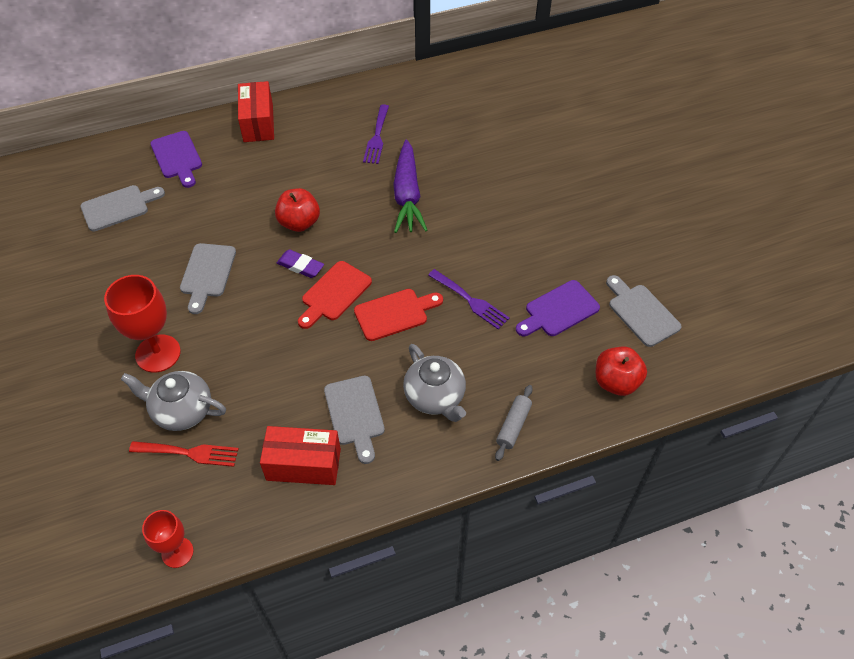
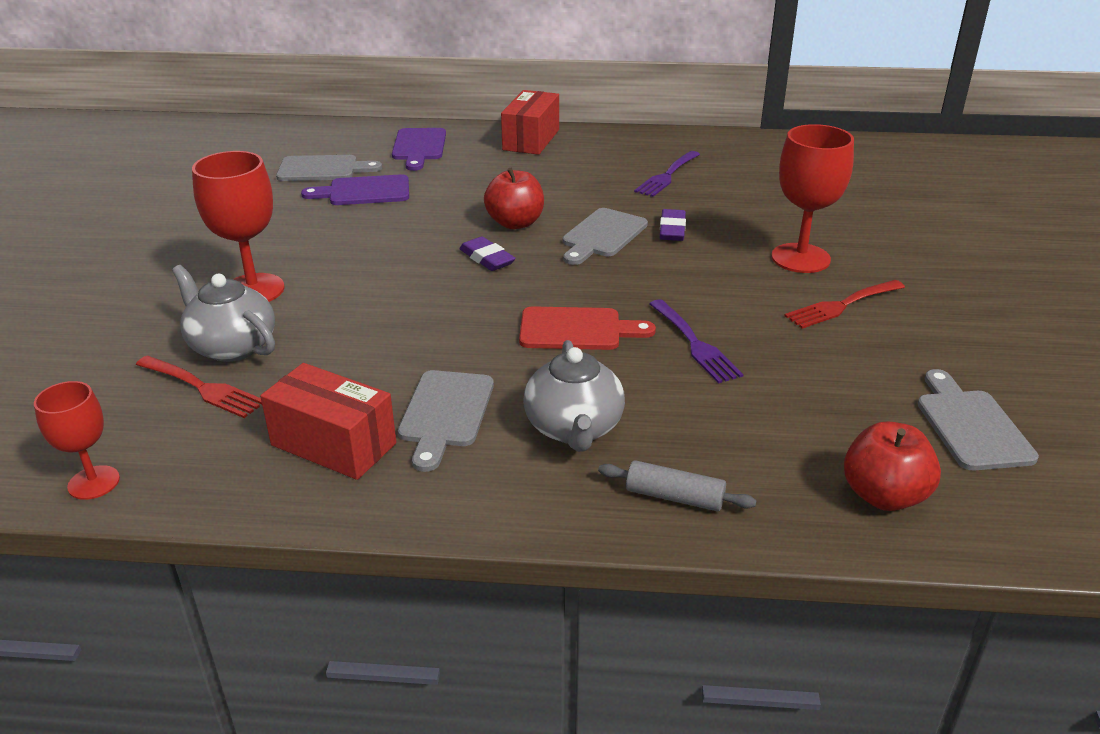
camera: 25 degrees right, 20 degrees down
(207, 274) = (370, 239): grey cutting board -> grey cutting board (602, 235)
(334, 293) = (510, 292): red cutting board -> none
(407, 195) = (672, 229): purple carrot -> purple eraser
(499, 198) = (800, 258): none -> red goblet
(513, 426) = (674, 497): grey rolling pin -> grey rolling pin turned 60 degrees clockwise
(540, 235) = (841, 305): none -> red fork
(559, 310) = (828, 387): purple cutting board -> purple cutting board (364, 191)

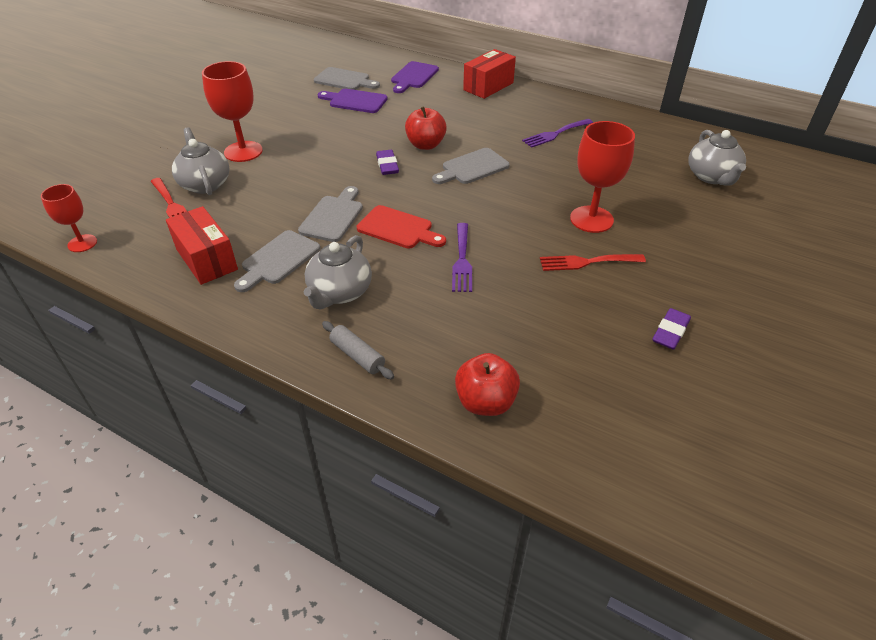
camera: 25 degrees right, 10 degrees up
(672, 229) = (522, 175): purple eraser -> purple eraser (670, 332)
(883, 183) = (711, 177): none -> grey teapot
(971, 425) = (593, 376): grey cutting board -> grey cutting board (333, 216)

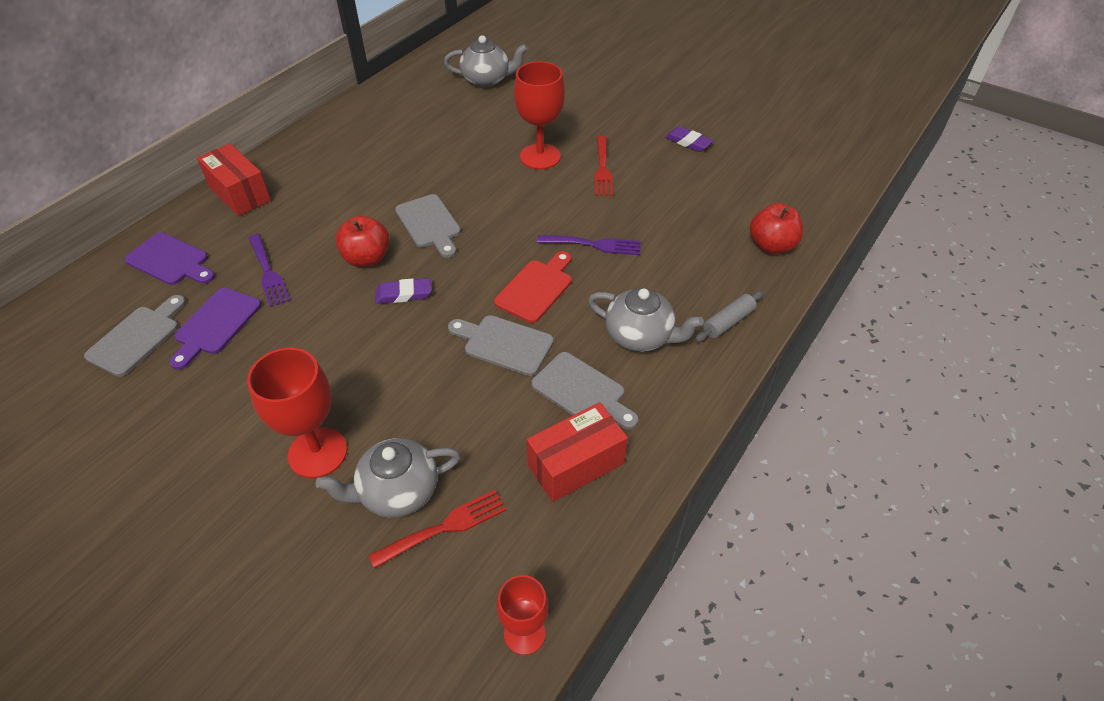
camera: 85 degrees left, 5 degrees up
(555, 134) = (379, 156): purple fork -> purple fork (268, 273)

